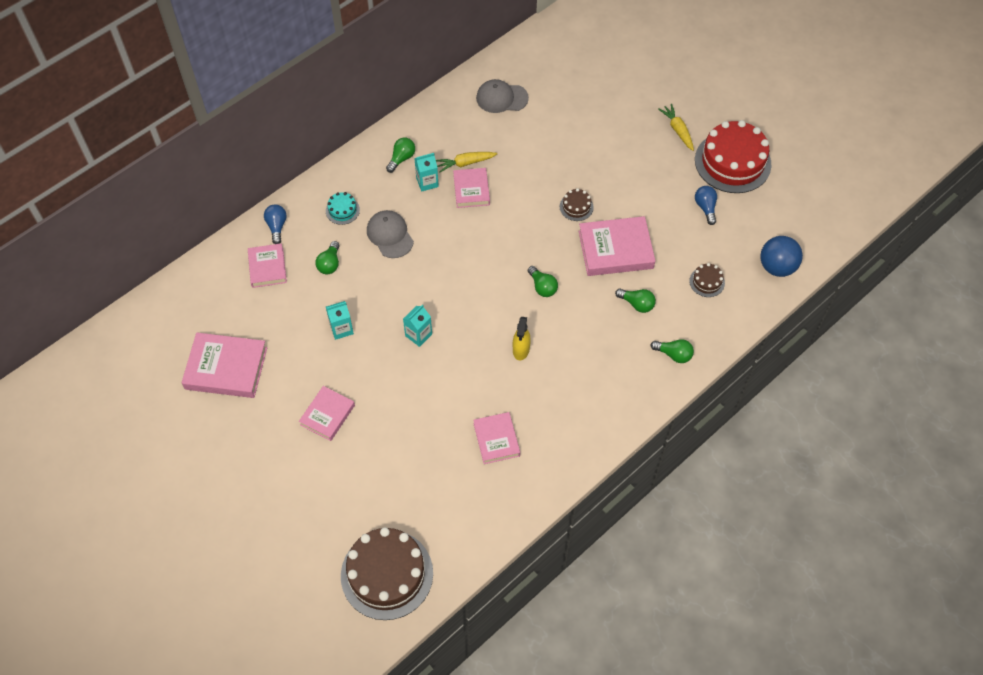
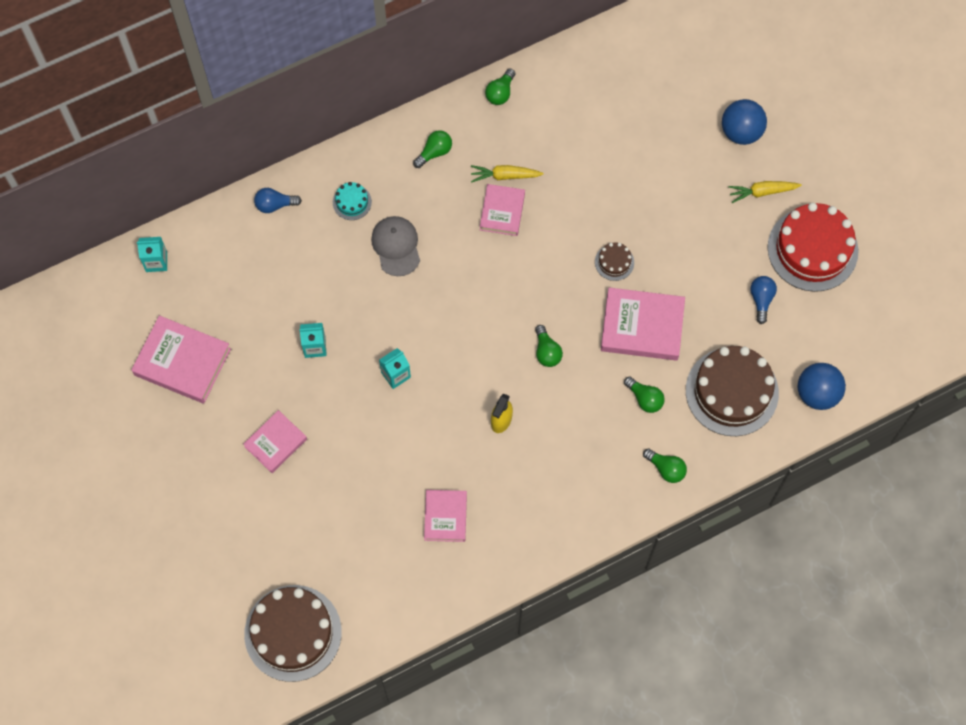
camera: 15 degrees right, 10 degrees up
(267, 267) = (253, 253): pink book -> none
(277, 226) = (275, 205): blue light bulb -> blue light bulb turned 105 degrees counterclockwise
(330, 264) = (321, 265): green light bulb -> green light bulb (500, 93)
(427, 182) = (455, 189): turquoise carton -> turquoise carton (156, 261)
(501, 98) = (570, 100): grey cap -> none
(645, 92) = (741, 132): none -> blue ball
(677, 130) = (762, 192): yellow carrot -> yellow carrot turned 90 degrees counterclockwise
(707, 282) = (732, 391): brown cake -> brown cake, size x2.29

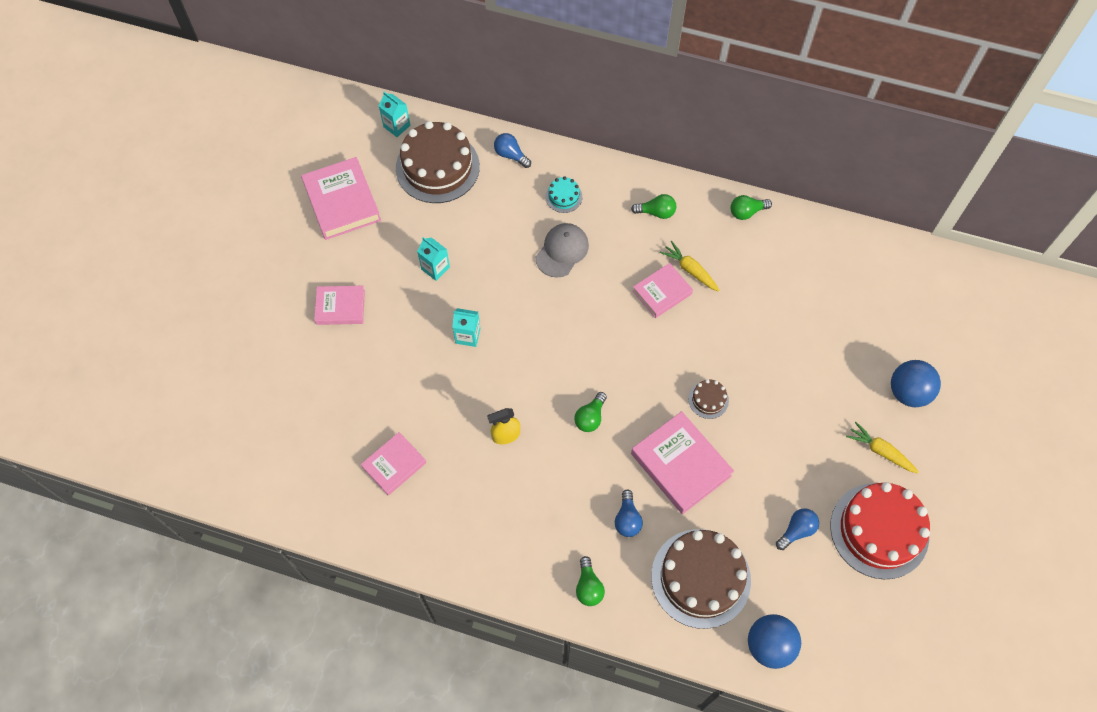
camera: 45 degrees right, 5 degrees down
(293, 633) = (209, 444): brown cake -> brown cake (437, 167)
(645, 398) = (627, 519): green light bulb -> blue light bulb

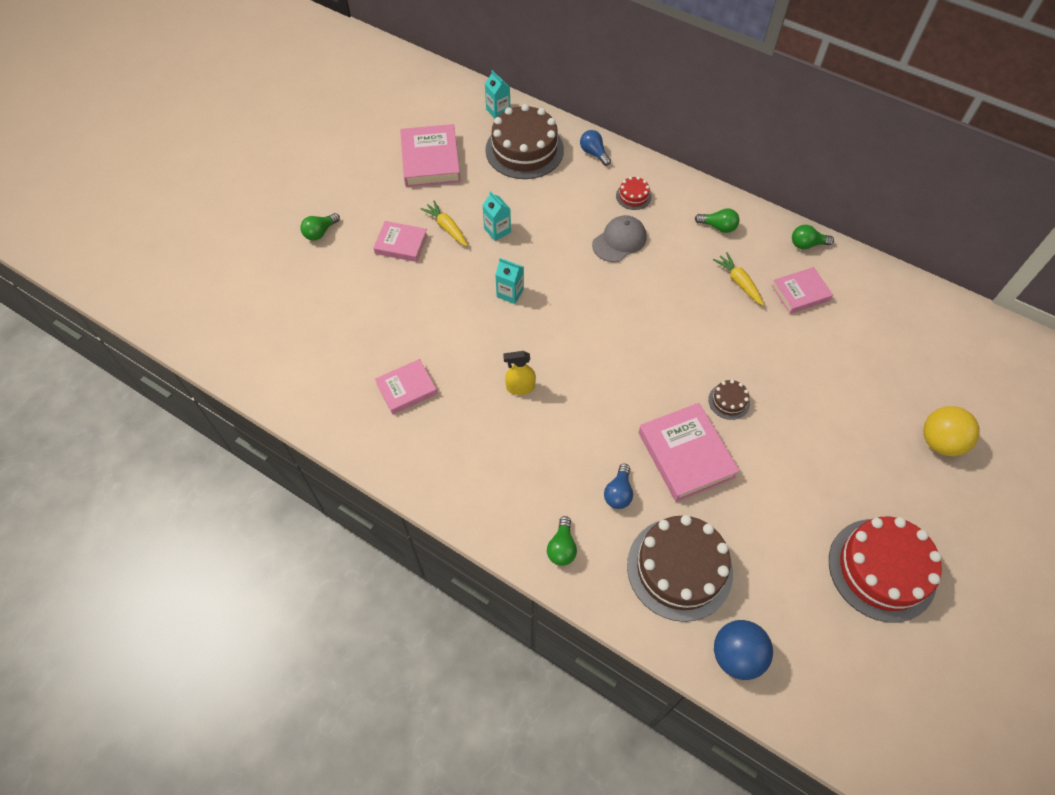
camera: 15 degrees right, 5 degrees down
(563, 196) = (633, 196): turquoise cake -> red cake
(590, 417) = (607, 390): green light bulb -> green light bulb (320, 232)
(662, 292) = (706, 296): pink book -> pink book (800, 293)
(796, 530) = (792, 547): blue light bulb -> none
(880, 451) = (898, 491): yellow carrot -> yellow carrot (446, 227)
(908, 392) = (940, 442): blue ball -> yellow ball

